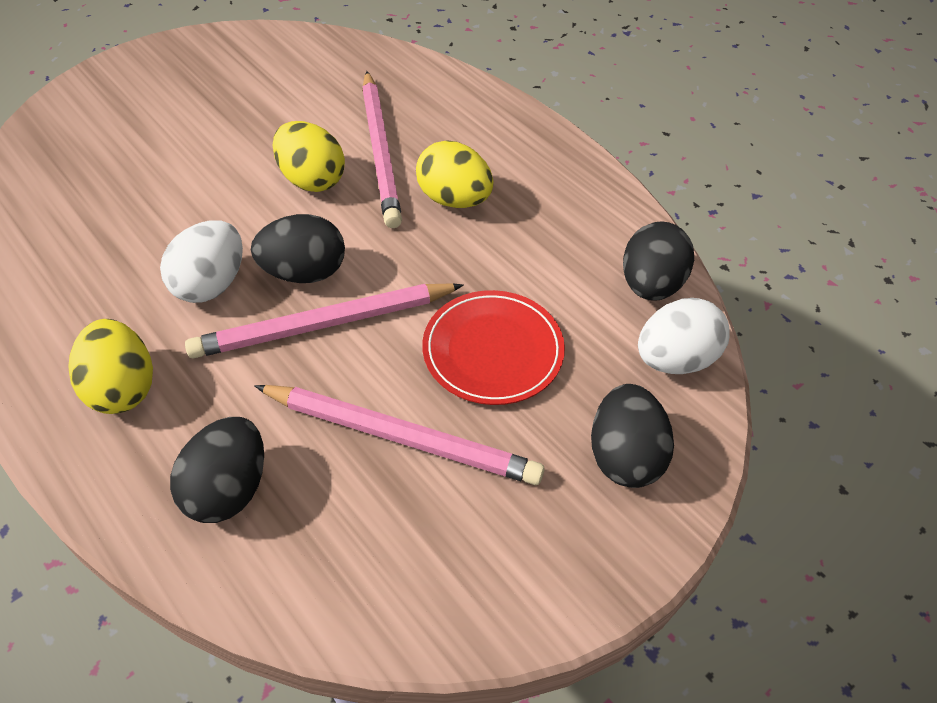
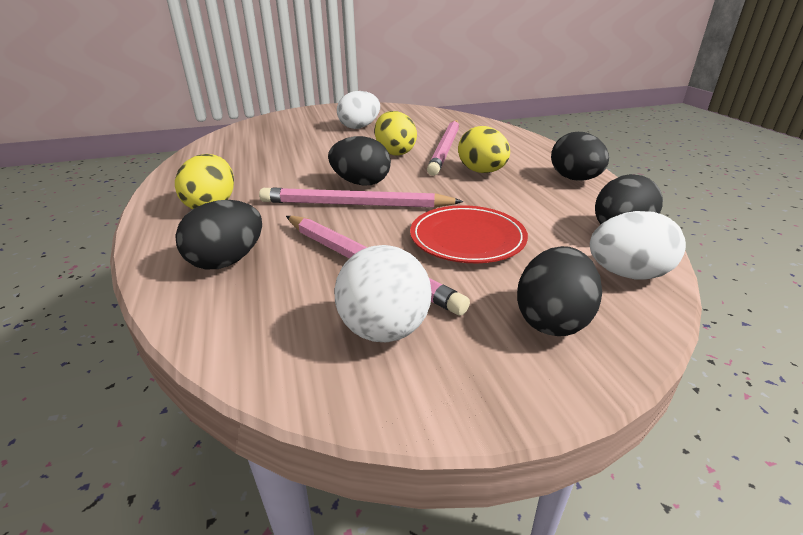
camera: 25 degrees right, 20 degrees down
(211, 284) = (301, 178): white egg -> white egg (359, 127)
(472, 531) = (384, 330): none -> white ball
(574, 186) = (575, 179): none -> black egg

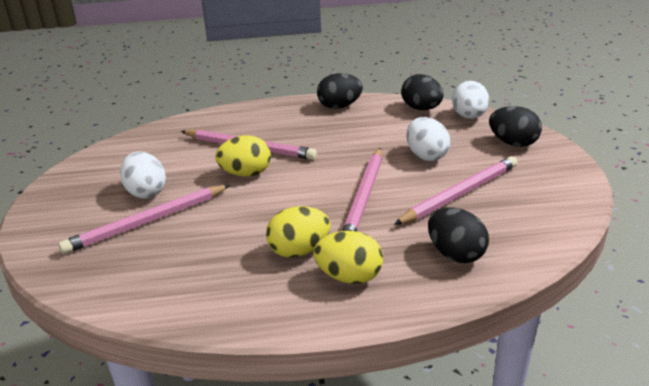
camera: 80 degrees left, 0 degrees up
(317, 133) = (148, 221): none -> pink pencil
(361, 183) = (318, 194): black egg -> none
(384, 330) = (529, 190): white ball -> none
(467, 238) = (426, 156): red plate -> white egg
(482, 172) = (312, 138): yellow egg -> yellow egg (299, 251)

